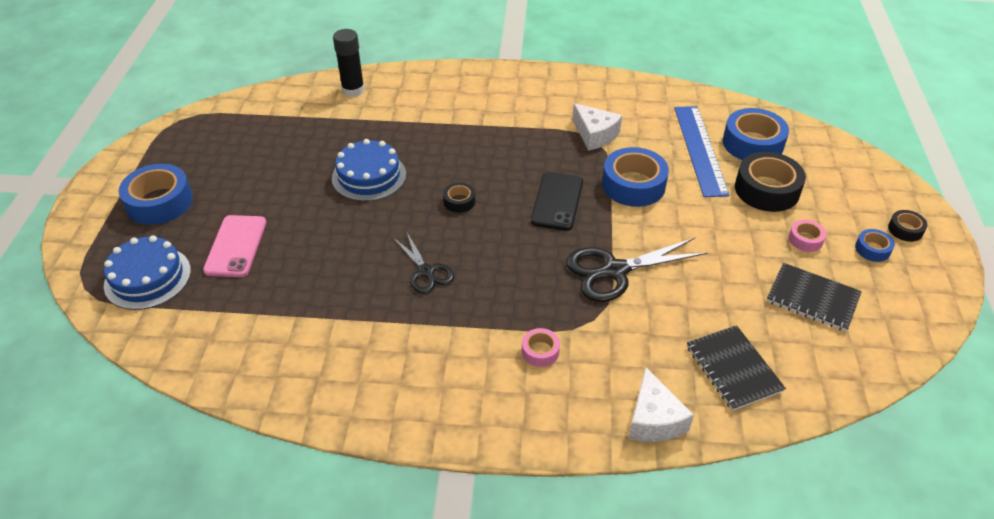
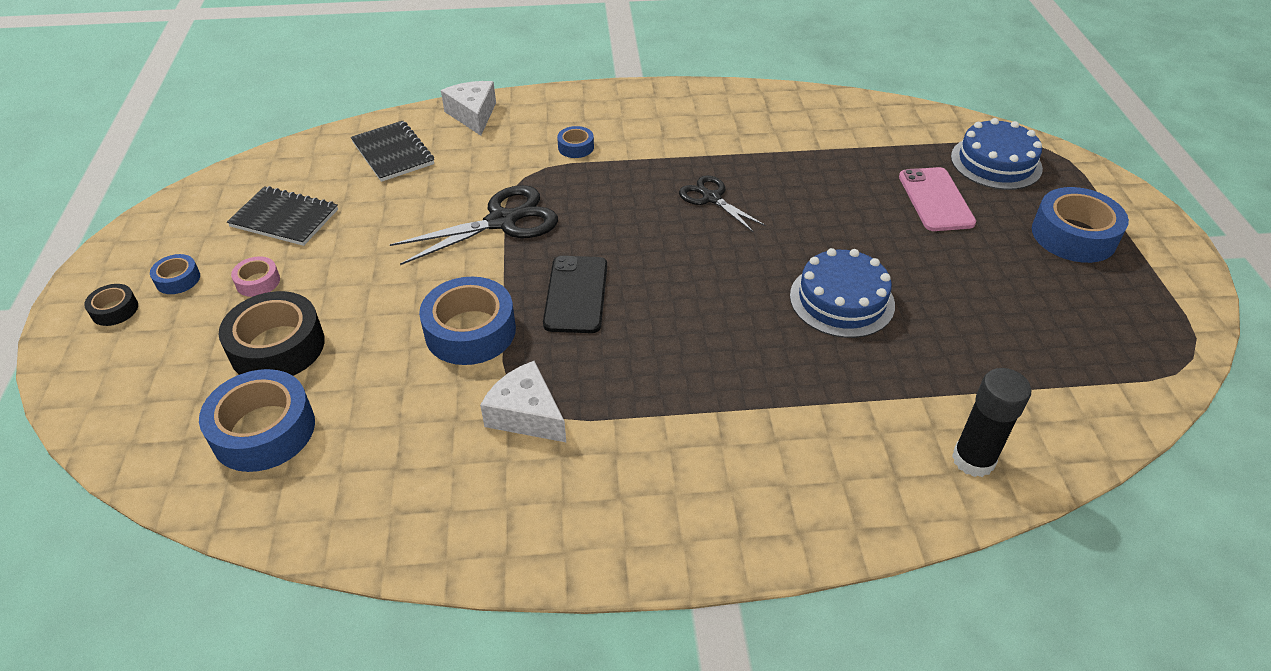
camera: 170 degrees right, 0 degrees up
(459, 201) = (705, 279): black tape -> none
(540, 351) = (576, 147): pink tape -> blue tape
(700, 149) = (356, 406): blue ruler -> none

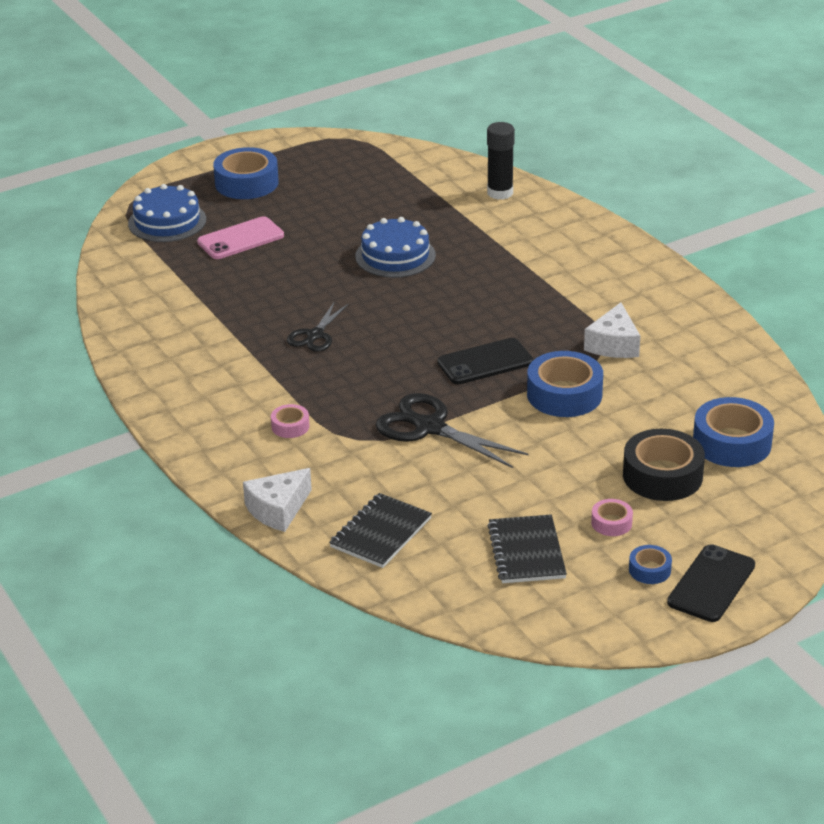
camera: 115 degrees left, 10 degrees down
(115, 310) = (711, 584): black tape -> black phone
(576, 147) = (290, 426): blue tape -> pink tape

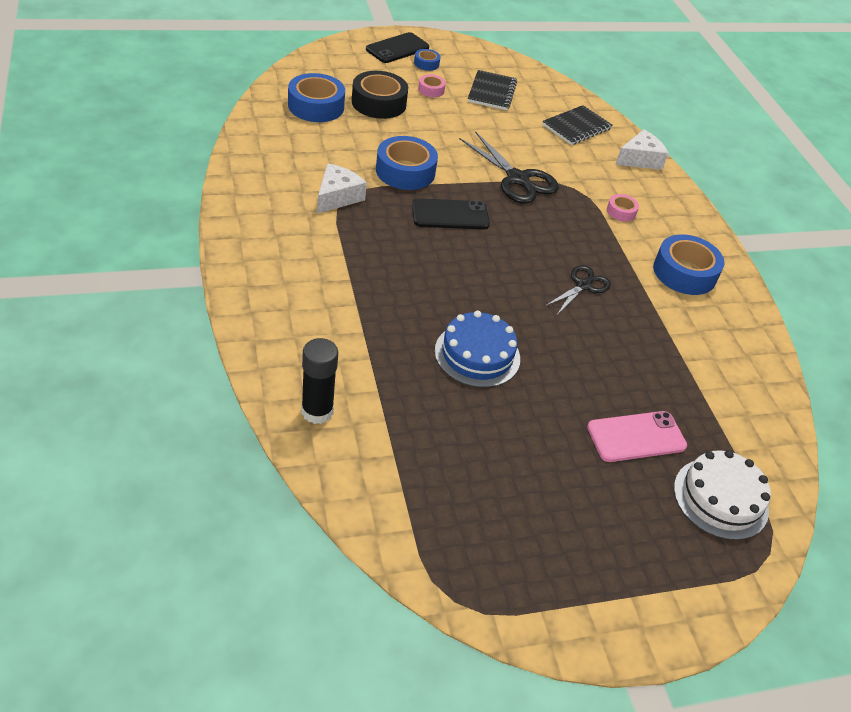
camera: 170 degrees left, 10 degrees up
(167, 221) = (720, 498): blue cake -> white cake
(246, 183) = (617, 543): blue tape -> blue tape (684, 273)

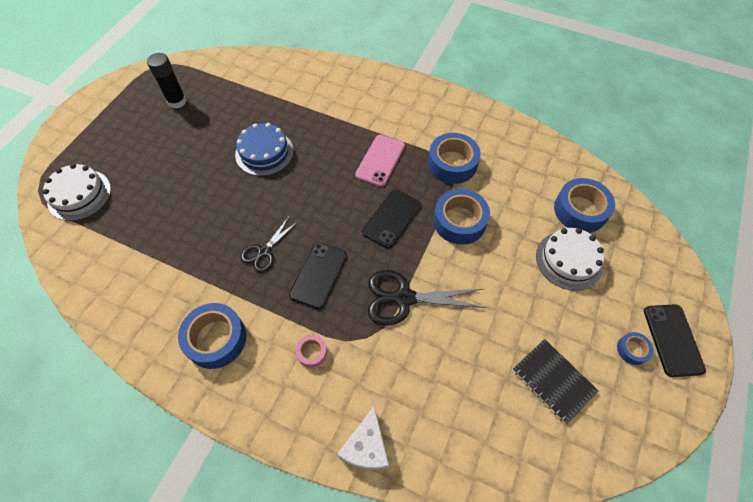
camera: 135 degrees right, 15 degrees up
(317, 411) = (289, 71): black glue stick -> black glue stick (177, 101)
(337, 197) = (452, 163): white cheese -> blue tape
(379, 103) = (569, 260): black tape -> white cake
(431, 90) = (577, 320): pink tape -> none
(559, 238) = (318, 275): none -> black phone
(576, 127) = (452, 424): black notebook -> none
(583, 286) = (264, 252): black scissors -> black scissors turned 45 degrees clockwise
(636, 437) = (146, 186): pink phone -> pink phone (380, 160)

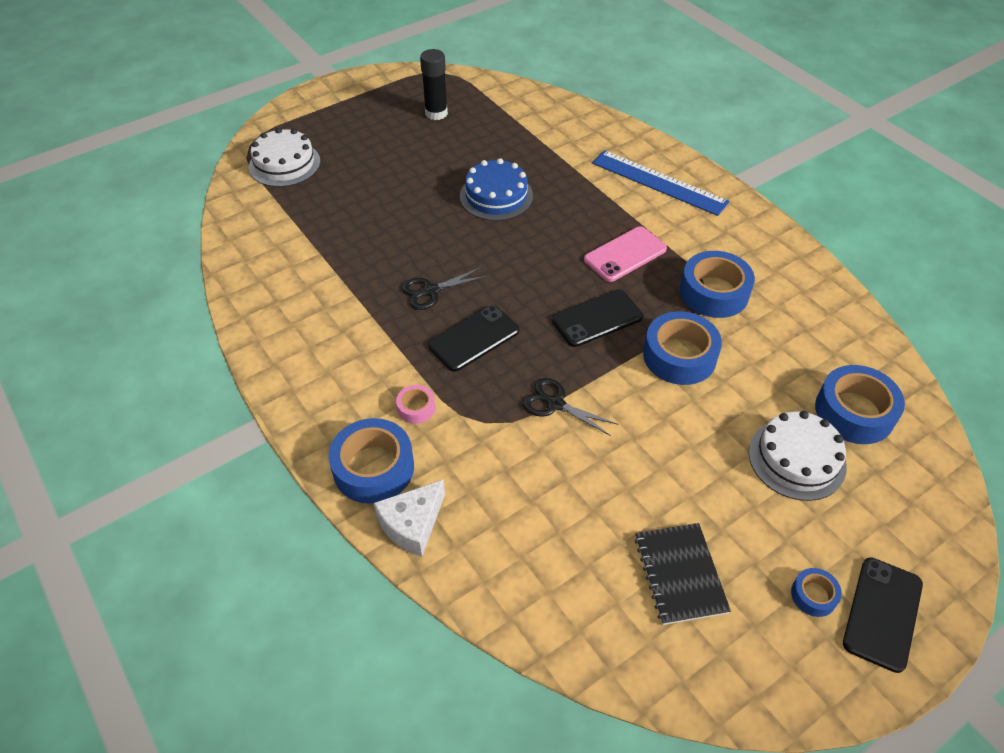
camera: 30 degrees right, 10 degrees down
(216, 339) = (328, 349): blue tape -> blue tape (373, 468)
(369, 95) = (659, 182): none -> blue ruler
(404, 298) = (555, 404): black scissors -> black scissors, size x0.62

